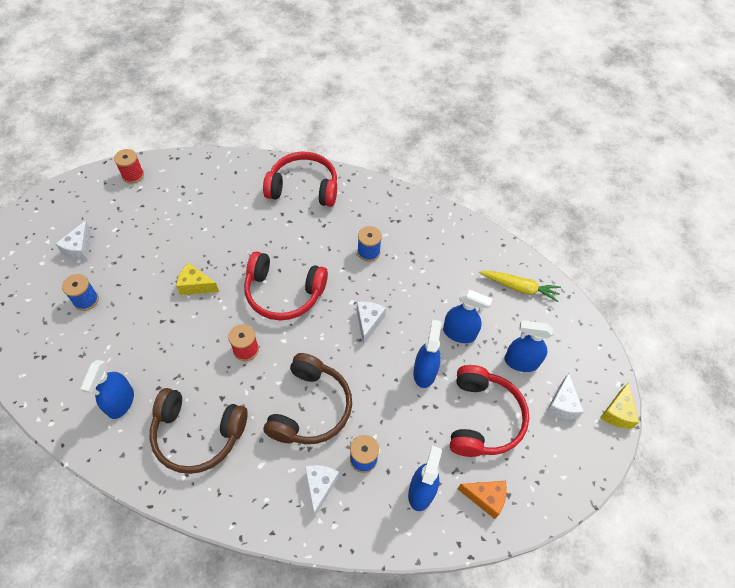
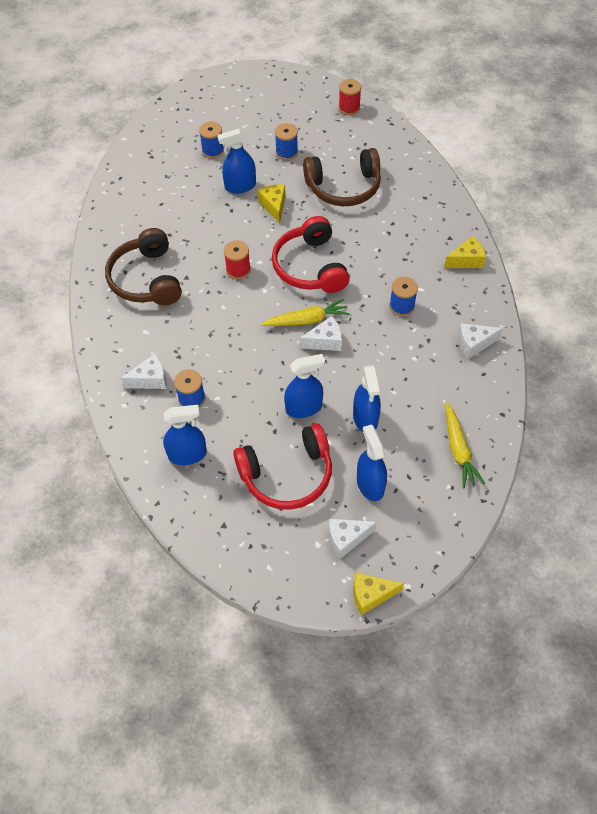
camera: 65 degrees right, 0 degrees up
(79, 248) = (254, 120): white cheese -> white cheese (474, 344)
(120, 402) = (144, 220): blue spray bottle -> blue spray bottle (240, 186)
(142, 245) = (286, 152): none -> blue spool
(303, 188) = (435, 223): red headphones -> none
(310, 408) = (214, 339): brown headphones -> brown headphones (344, 187)
(337, 324) = (306, 320): none -> yellow carrot
(354, 189) = (466, 260): none -> yellow cheese
(485, 498) = (210, 507): orange cheese -> none

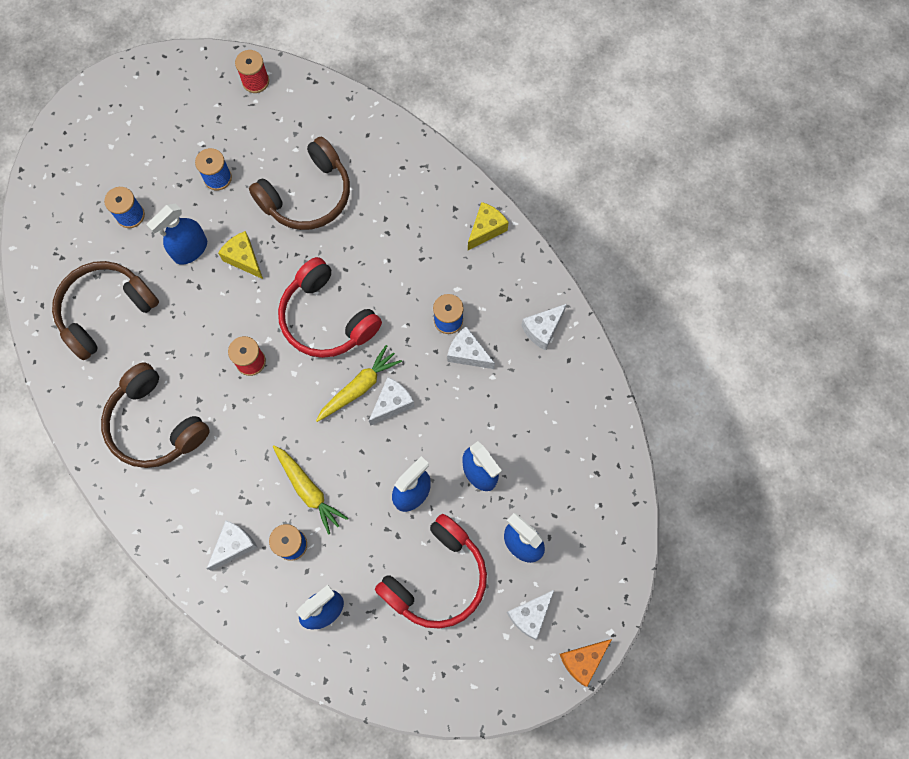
camera: 30 degrees left, 15 degrees up
(159, 198) = (106, 311): none -> brown headphones
(371, 595) = (582, 660): yellow cheese -> orange cheese
(404, 334) = (467, 353): none -> white cheese
(458, 449) = (586, 460): yellow carrot -> yellow carrot (308, 490)

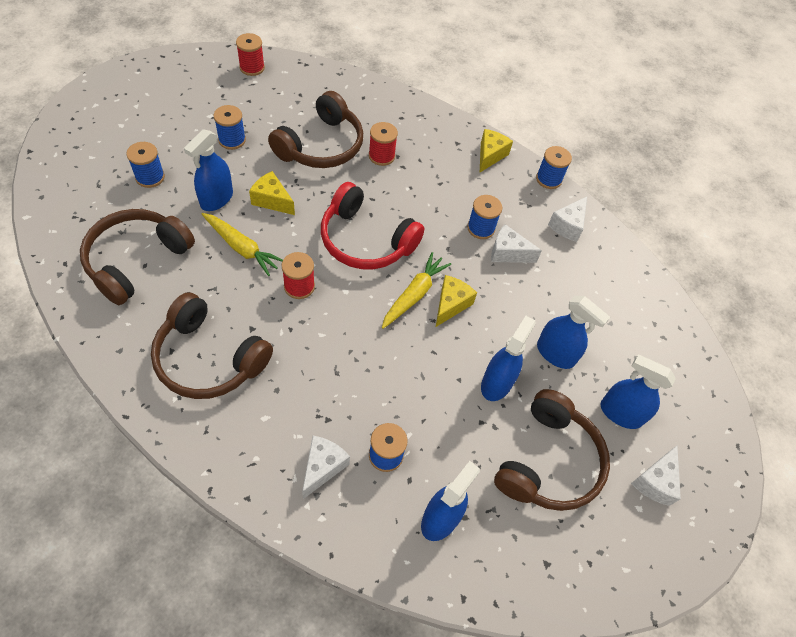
camera: 20 degrees left, 15 degrees down
(308, 490) = (389, 397): yellow carrot -> yellow carrot (241, 248)
(368, 216) = (381, 156): none -> red spool
(392, 403) = (451, 304): white cheese -> yellow cheese
(436, 578) = (548, 461): red headphones -> brown headphones
(541, 268) = (548, 179): none -> blue spool
(582, 660) = (724, 518): orange cheese -> none

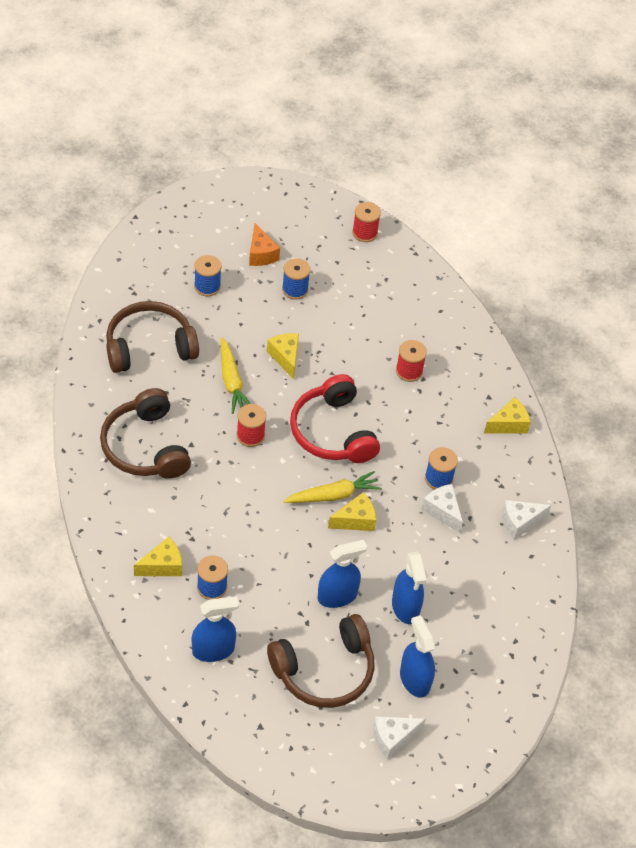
camera: 40 degrees right, 5 degrees down
(177, 126) = (261, 254): none -> orange cheese
(216, 199) = (243, 332): blue spray bottle -> none
(321, 145) = (364, 334): brown headphones -> none
(323, 467) = (163, 566): white cheese -> yellow cheese
(548, 179) = (543, 475): blue spool -> none

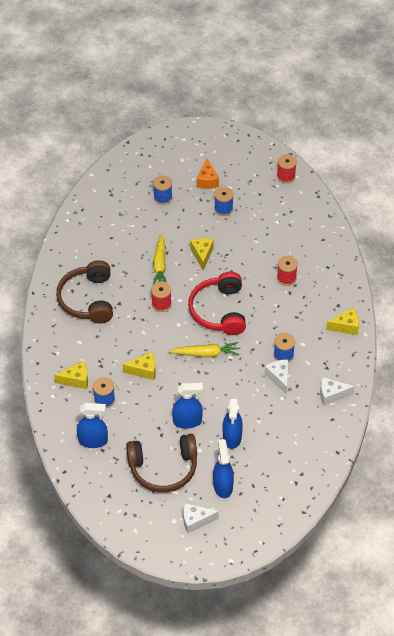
camera: 20 degrees right, 0 degrees up
(149, 347) = (110, 233): brown headphones -> none
(355, 520) = (216, 373): yellow cheese -> yellow cheese (144, 370)

